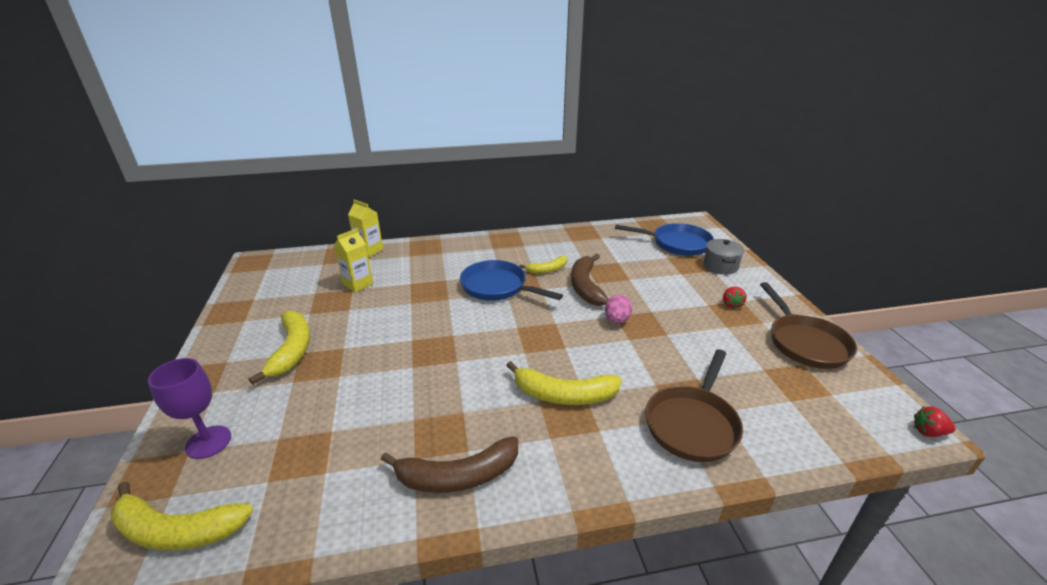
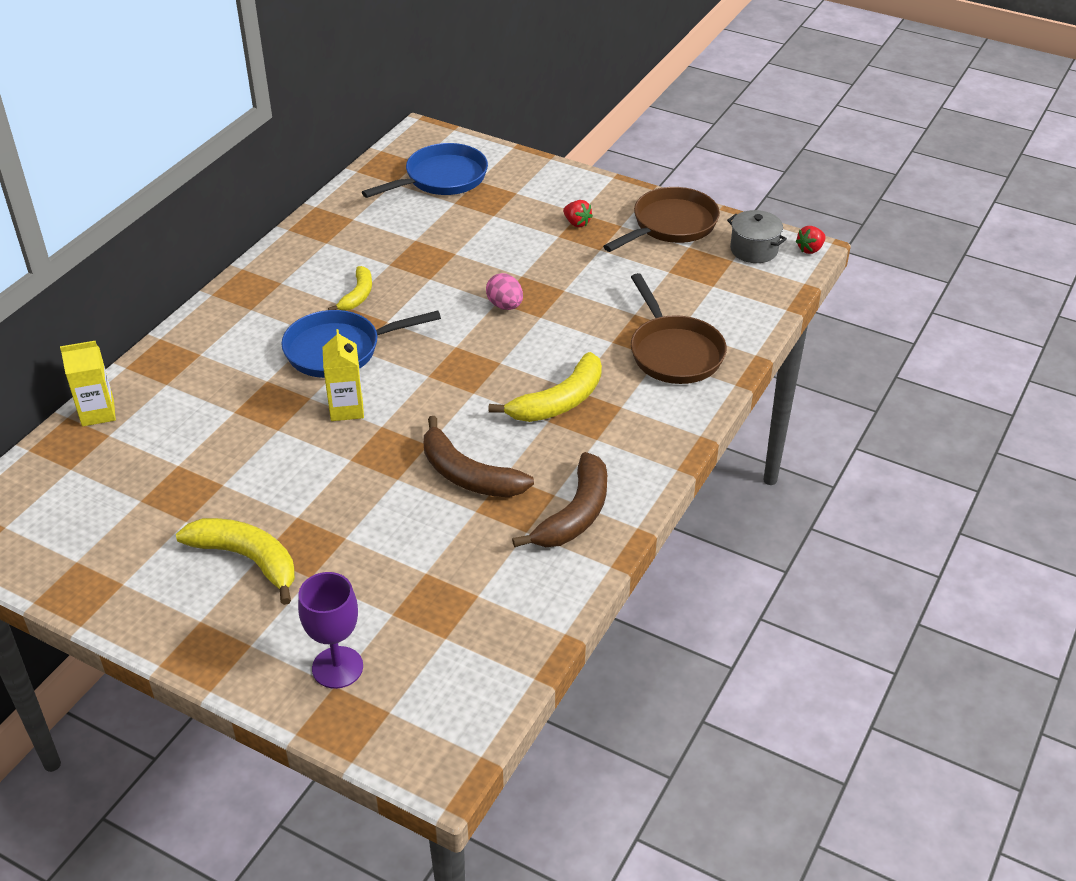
camera: 50 degrees left, 10 degrees up
(177, 530) = (441, 713): yellow banana -> none
(358, 284) = (173, 456): yellow carton -> yellow carton (346, 409)
(585, 286) = (426, 289): brown banana -> brown banana (468, 475)
(720, 266) = (516, 183): grey pot -> grey pot (754, 250)
(805, 342) = (671, 225): brown pan -> brown pan turned 75 degrees counterclockwise

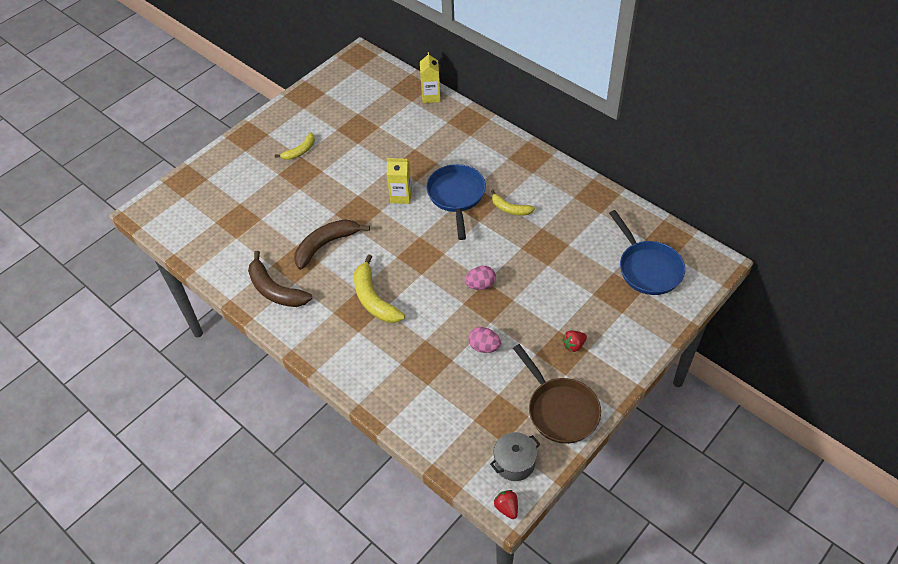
camera: 105 degrees right, 10 degrees up
(247, 559) = (300, 151): yellow banana -> yellow banana, size x0.60
(337, 667) = (217, 180): purple goblet -> none
(604, 290) = (484, 347): none -> pink egg
(674, 352) = (403, 374): brown pan -> none

